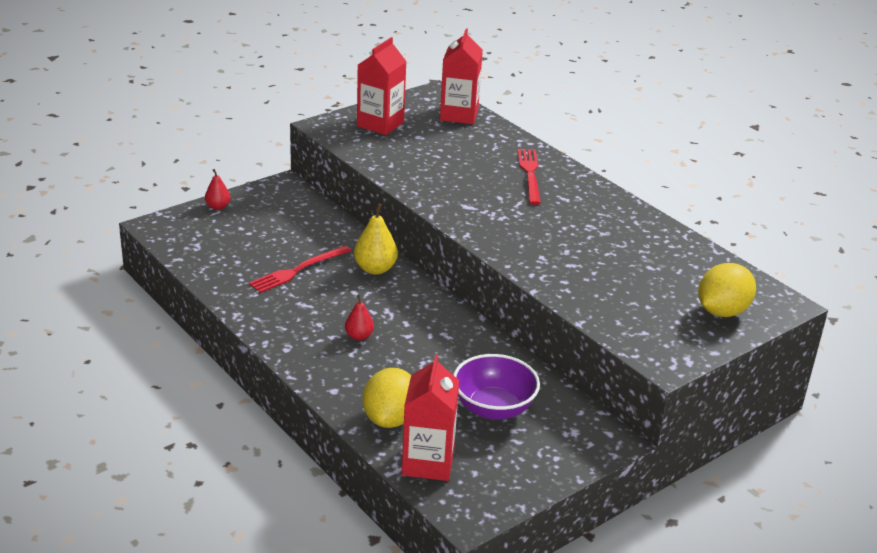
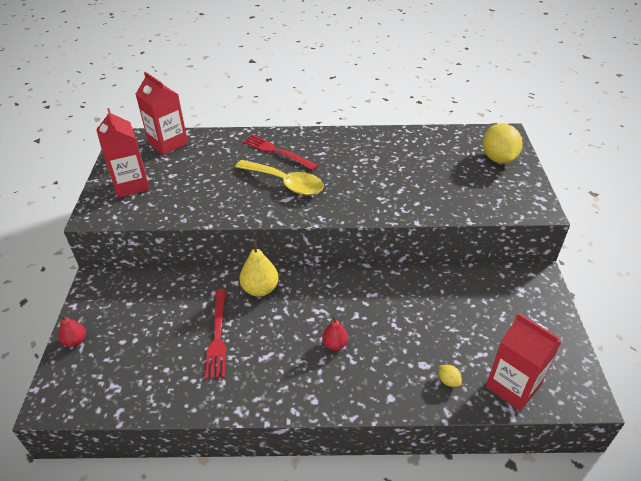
camera: 50 degrees left, 10 degrees up
(390, 419) = (448, 381): yellow lemon -> yellow lemon, size x0.42
(489, 197) = (286, 183): none -> yellow spoon
(493, 408) = (472, 315): purple bowl -> none

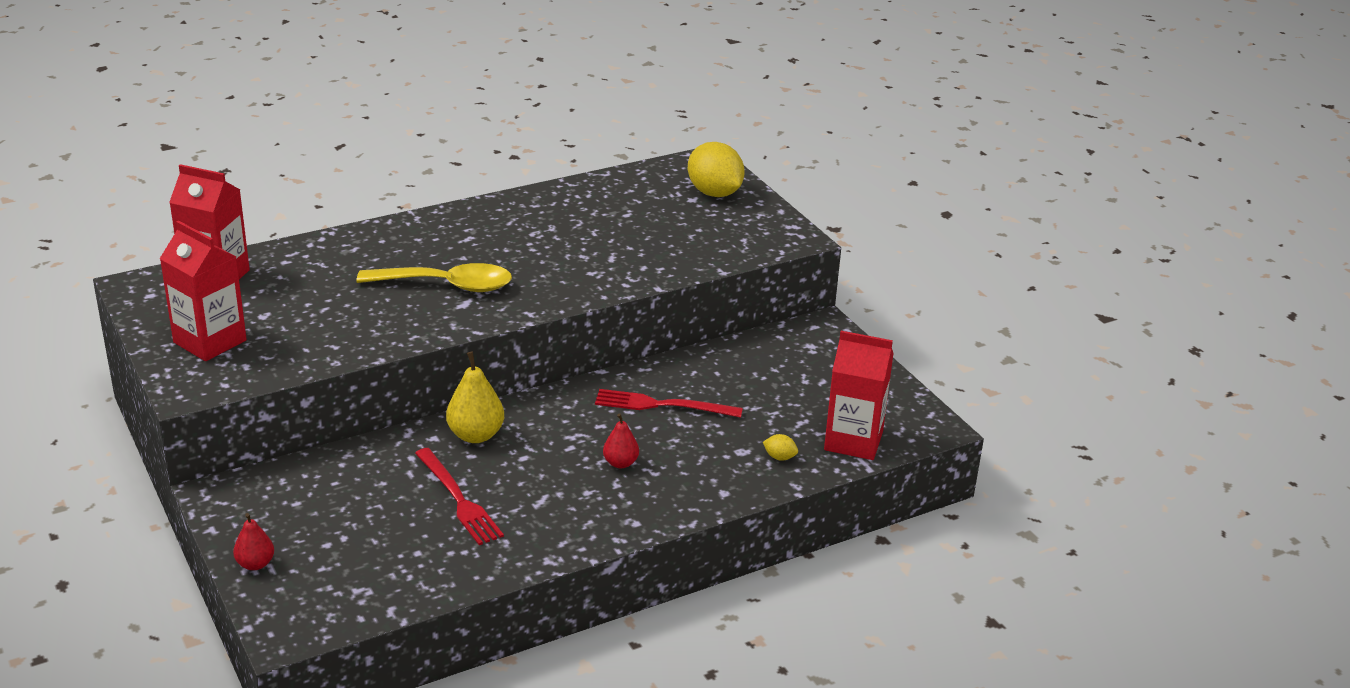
camera: 30 degrees left, 10 degrees down
(277, 152) = (402, 250): red fork -> red fork (662, 405)

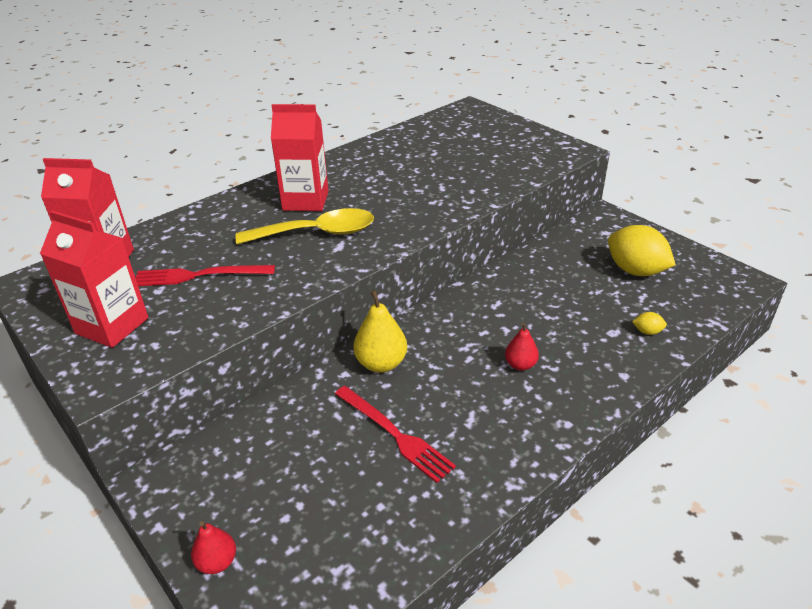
camera: 10 degrees left, 5 degrees up
(662, 405) = (524, 303): red fork -> red fork (199, 275)
(714, 193) = (490, 128): yellow lemon -> yellow lemon (635, 271)
(853, 441) = (694, 305): red carton -> red carton (305, 200)

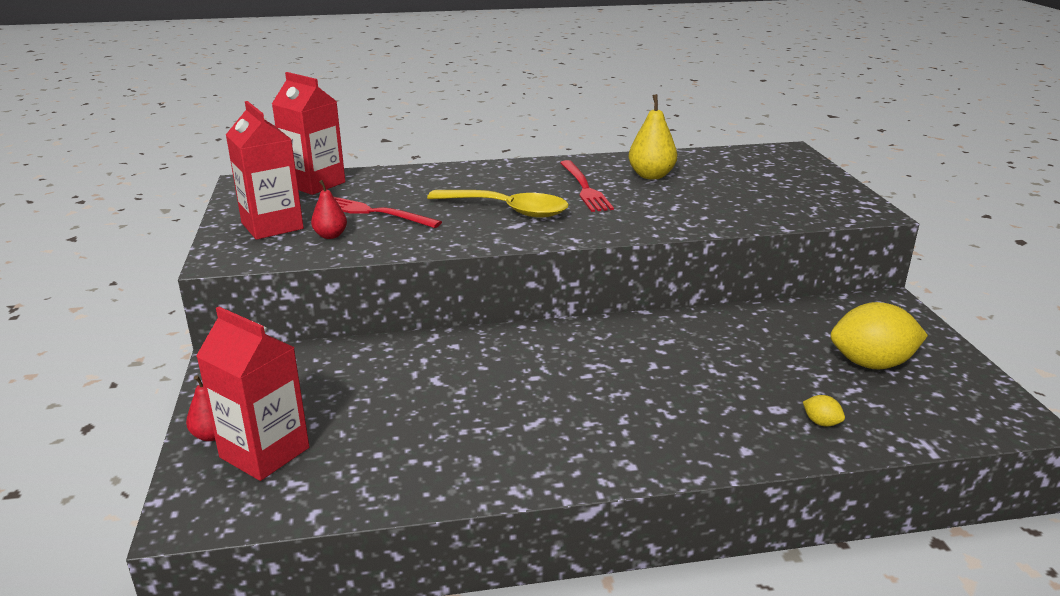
camera: 30 degrees right, 10 degrees down
(305, 200) = (527, 184): red carton -> red carton (264, 452)
(381, 363) = (496, 349): yellow pear -> yellow pear (651, 176)
(394, 434) = (449, 407): red fork -> red fork (584, 188)
(520, 365) = (635, 399): red pear -> red pear (330, 235)
(635, 271) = (871, 364): yellow lemon -> yellow lemon turned 75 degrees counterclockwise

